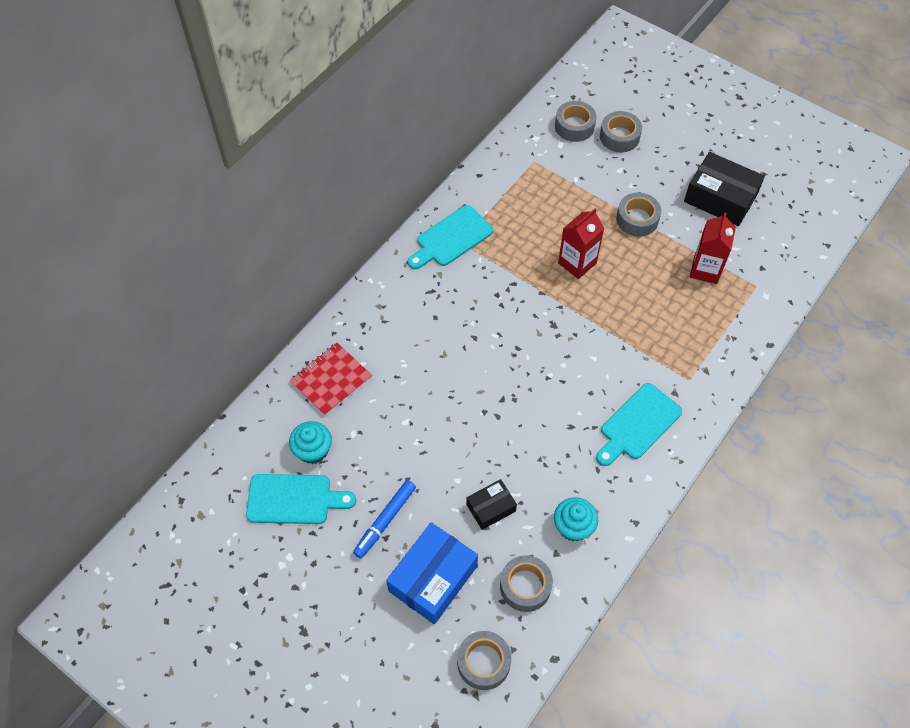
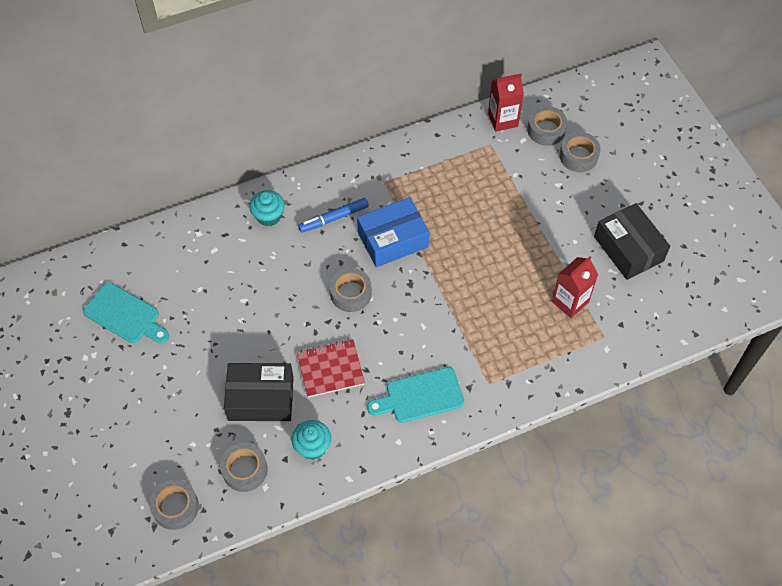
camera: 30 degrees right, 0 degrees up
(313, 450) = (162, 286): turquoise cupcake -> turquoise cupcake (268, 216)
(331, 380) = (211, 241): red notebook -> red notebook (330, 369)
(385, 521) = (177, 366): blue marker -> blue marker (333, 218)
(433, 578) = (182, 426): blue box -> blue box (393, 240)
(451, 238) = (378, 175): turquoise cutting board -> none
(491, 508) = (261, 398): black box -> black box, size x1.79
(577, 263) = (465, 244): red carton -> red carton (503, 120)
(637, 219) = (542, 232): grey tape -> grey tape (351, 293)

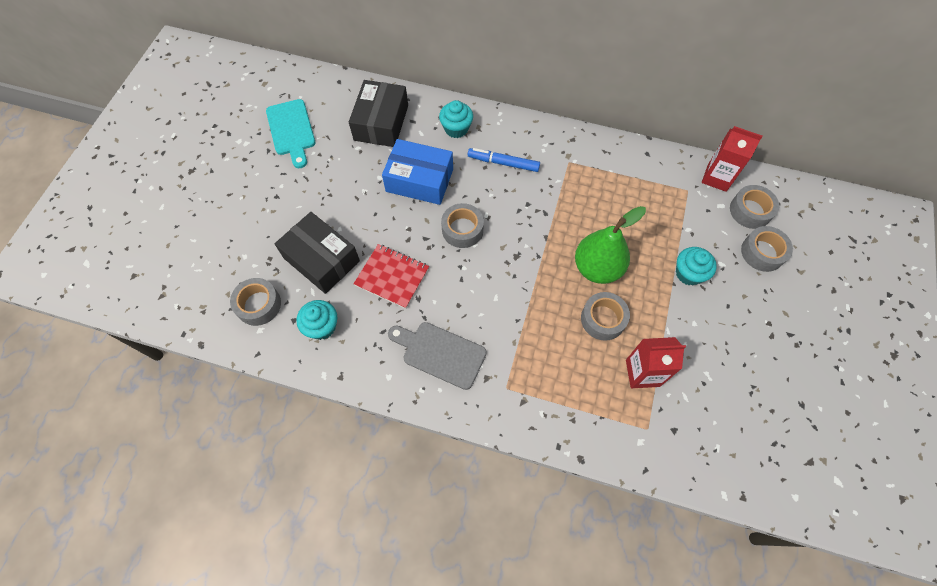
camera: 40 degrees right, 5 degrees up
(175, 507) = (188, 293): grey tape -> grey tape (603, 319)
(393, 240) = (534, 211): blue box -> blue box (419, 180)
(420, 396) = (440, 353): turquoise cutting board -> grey cutting board
(476, 250) = (597, 268): none -> green pear
(542, 208) = (689, 273): none -> turquoise cupcake
(628, 249) = (741, 366): black box -> black box (381, 123)

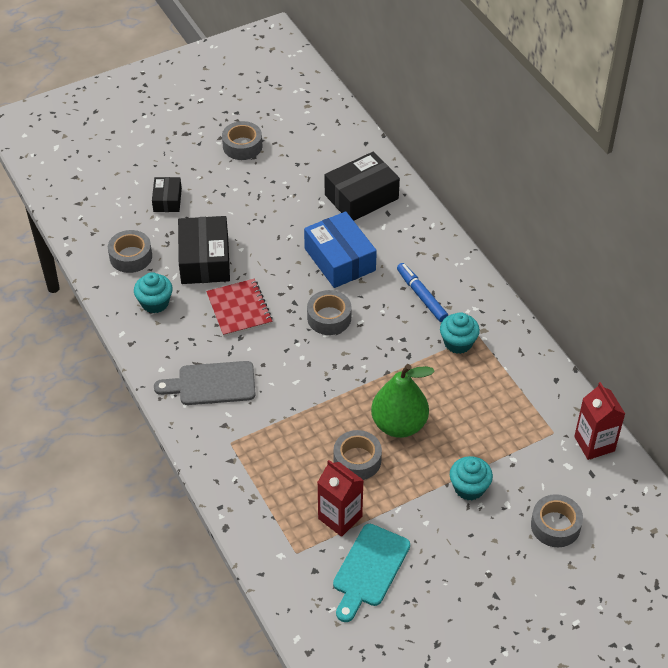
camera: 45 degrees right, 15 degrees down
(236, 235) = (167, 200): none -> black box
(291, 130) = (287, 154): turquoise cutting board -> turquoise cutting board (369, 569)
(440, 353) = (212, 384): grey cutting board -> grey cutting board turned 75 degrees counterclockwise
(456, 129) = (415, 243): turquoise cupcake -> turquoise cupcake (458, 343)
(750, 211) = (589, 490): grey tape -> grey tape (242, 146)

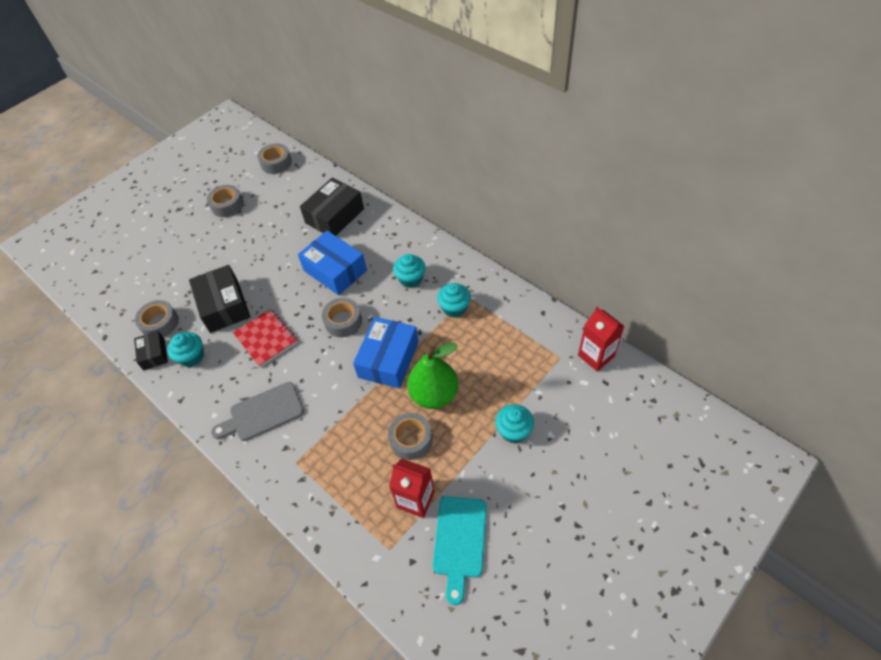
camera: 15 degrees left, 5 degrees up
(167, 200) = (178, 266): black box -> black box (154, 354)
(364, 373) = (388, 359): none -> blue box
(421, 296) = (411, 279): blue marker -> turquoise cupcake
(555, 525) = (597, 439): grey tape -> grey tape (276, 163)

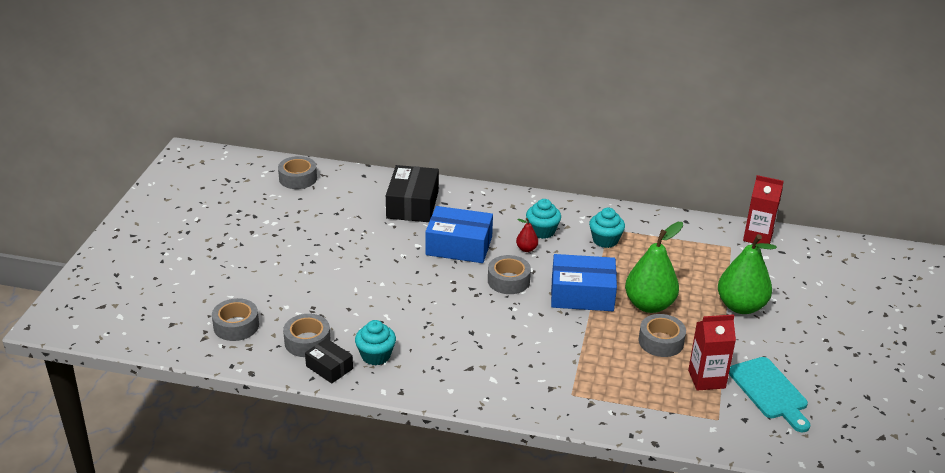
camera: 35 degrees left, 20 degrees down
(224, 306) = (367, 306): black box -> none
(227, 205) = (278, 226): grey tape -> grey tape (236, 326)
(263, 413) = (501, 372): grey cutting board -> none
(266, 338) = (442, 317): red notebook -> none
(383, 293) = (526, 249): none -> red pear
(388, 359) = (582, 294): blue box -> blue box turned 75 degrees counterclockwise
(513, 431) = (741, 306): turquoise cupcake -> green pear

